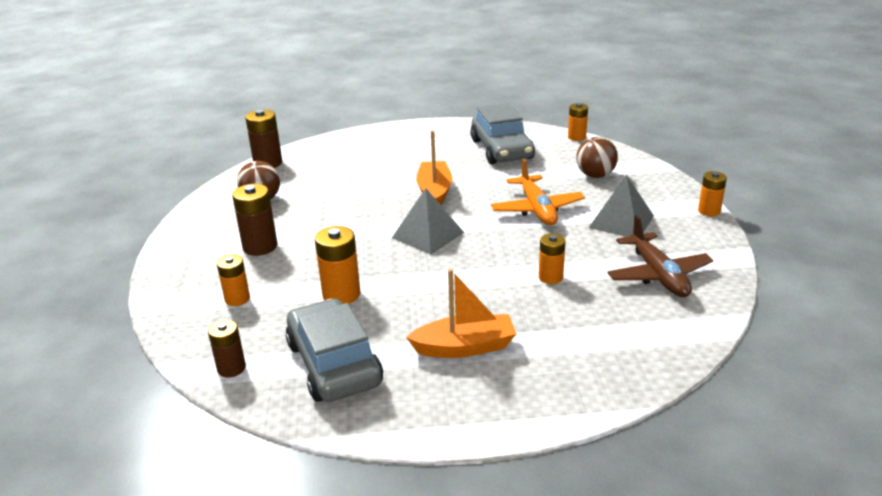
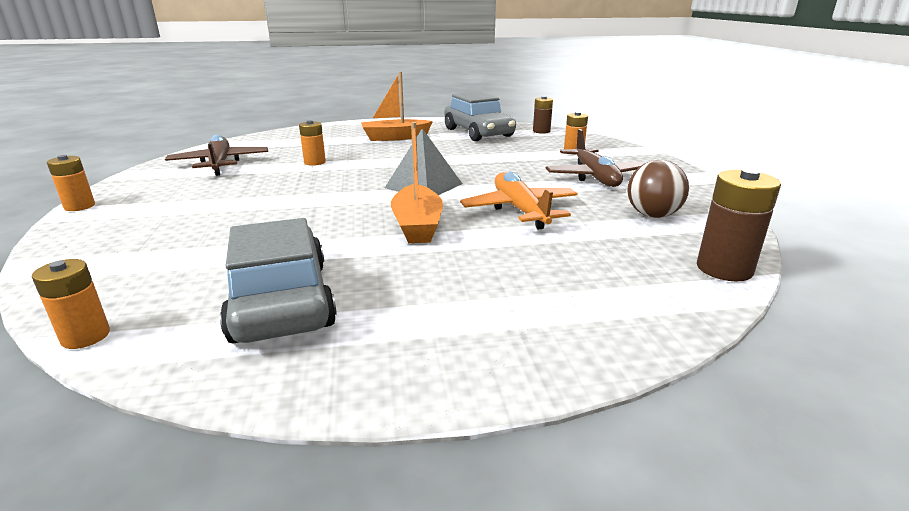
camera: 175 degrees right, 5 degrees down
(260, 247) = (594, 177): brown battery -> brown plane
(341, 294) = (491, 154): orange battery -> none
(537, 209) = (288, 207): orange plane -> orange plane (520, 210)
(595, 175) = (160, 249): brown ball -> none
(621, 221) = (200, 197): grey pyramid -> none

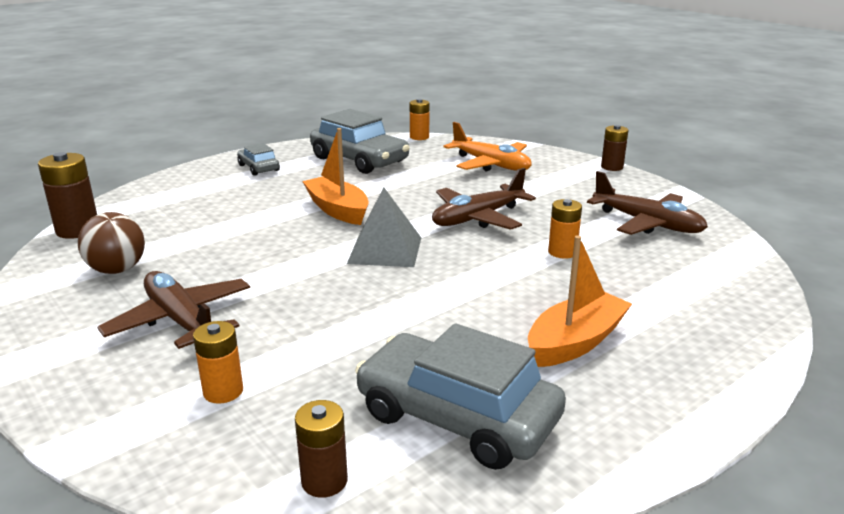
camera: 150 degrees right, 0 degrees up
(79, 206) = (612, 167): orange battery -> brown battery
(314, 191) = (478, 218): none -> brown plane
(449, 330) = (258, 168): none -> grey car
(520, 210) = (259, 244): orange plane -> orange plane (491, 164)

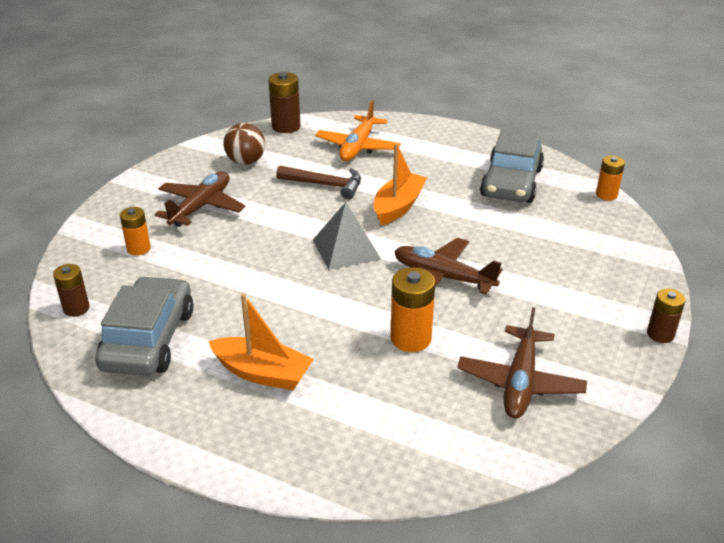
camera: 65 degrees right, 10 degrees up
(245, 235) = (325, 185): none -> brown hammer
(258, 168) = (445, 146): grey car -> none
(491, 164) = (578, 254): orange plane -> orange plane (358, 147)
(562, 252) = (410, 338): orange battery -> orange battery, size x1.53

